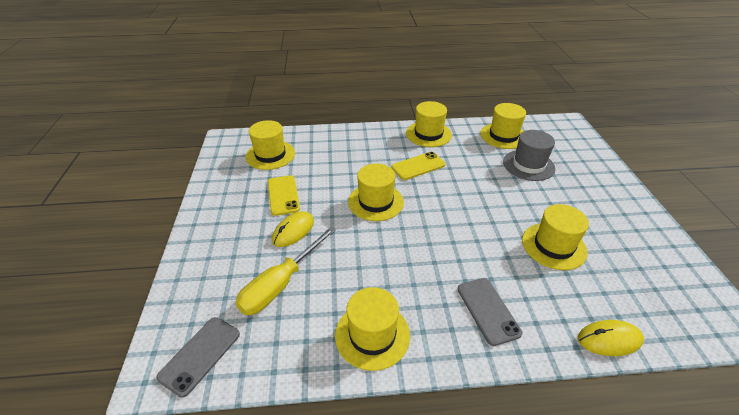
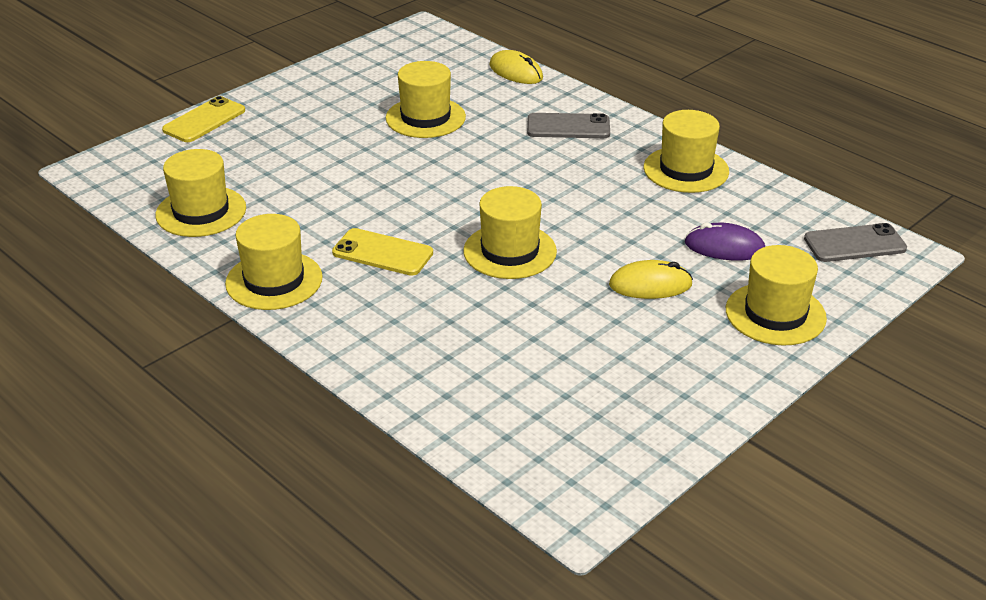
camera: 130 degrees left, 5 degrees down
(270, 155) = (543, 415): yellow hat -> yellow hat (775, 314)
(281, 284) = (724, 247): yellow screwdriver -> purple mouse
(283, 195) = (607, 334): yellow phone -> yellow phone (204, 120)
(488, 310) = (568, 127): grey phone -> grey phone turned 60 degrees clockwise
(528, 165) = (269, 170): grey hat -> none

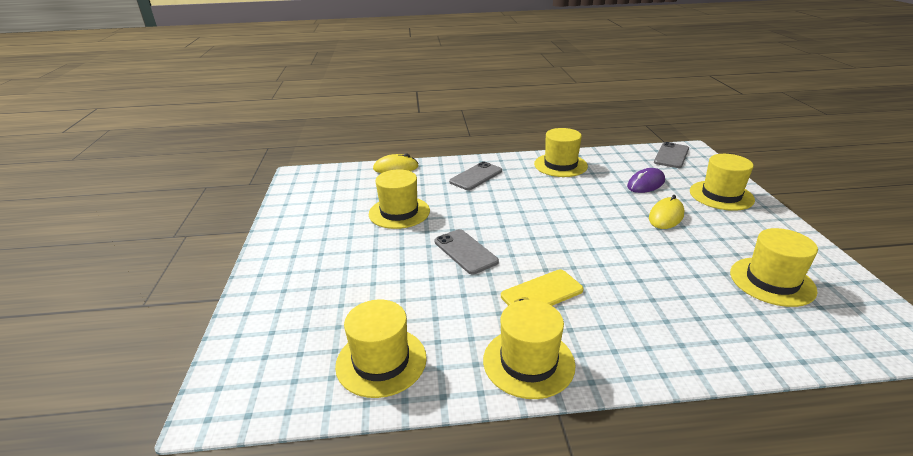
camera: 50 degrees left, 5 degrees down
(204, 120) = (252, 302): yellow phone -> none
(401, 184) = (465, 252): none -> grey phone
(510, 251) = (589, 244): yellow hat -> yellow hat (772, 281)

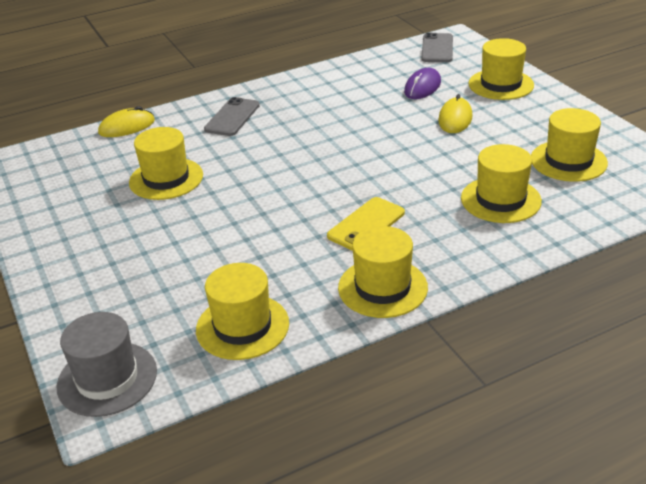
camera: 20 degrees left, 5 degrees up
(243, 375) = (107, 378): none -> grey hat
(465, 252) = (267, 203): grey phone -> none
(560, 165) = (322, 84): yellow hat -> yellow hat (500, 200)

